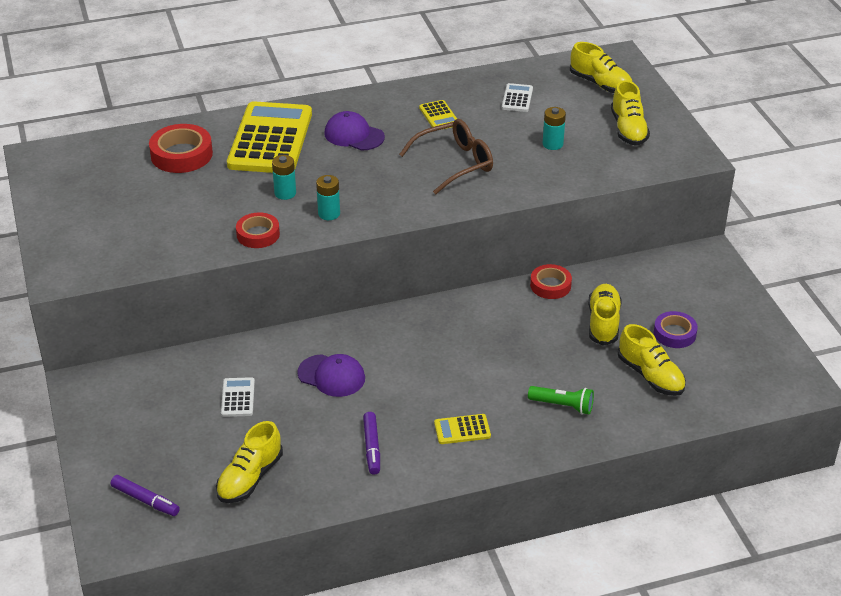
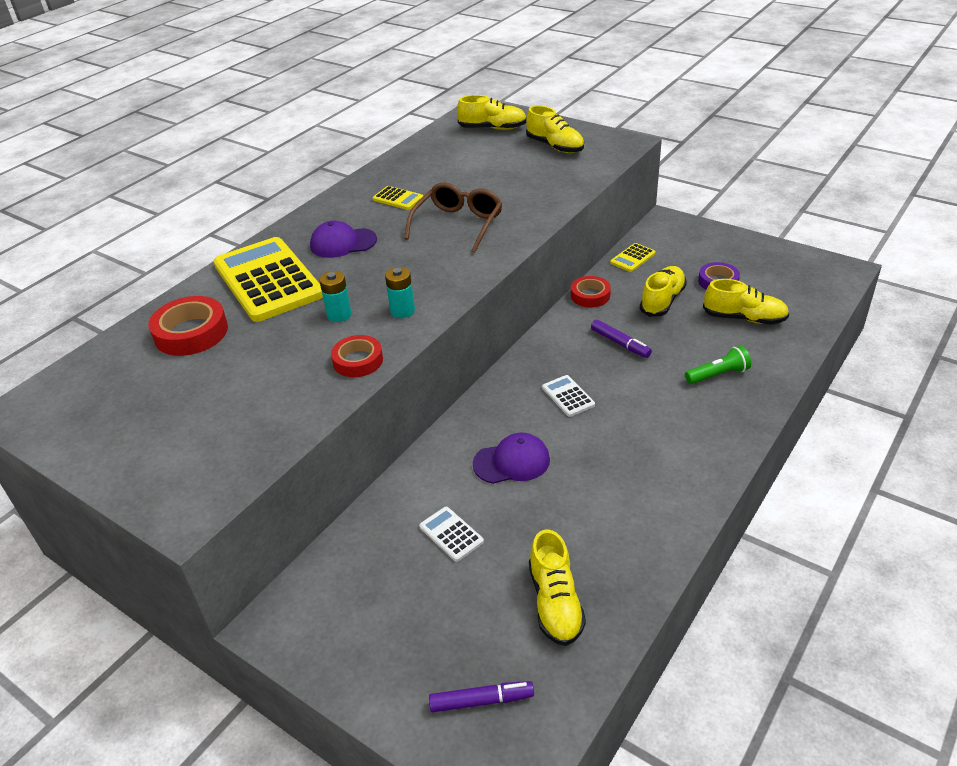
camera: 35 degrees left, 0 degrees up
(372, 447) = (623, 501): purple marker -> purple marker (620, 343)
(462, 430) = (673, 439): yellow calculator -> yellow calculator (632, 258)
(517, 98) = (443, 162): white calculator -> white calculator (568, 396)
(552, 144) = (515, 178): turquoise battery -> none
(603, 323) = (662, 301): yellow shoe -> yellow shoe turned 60 degrees clockwise

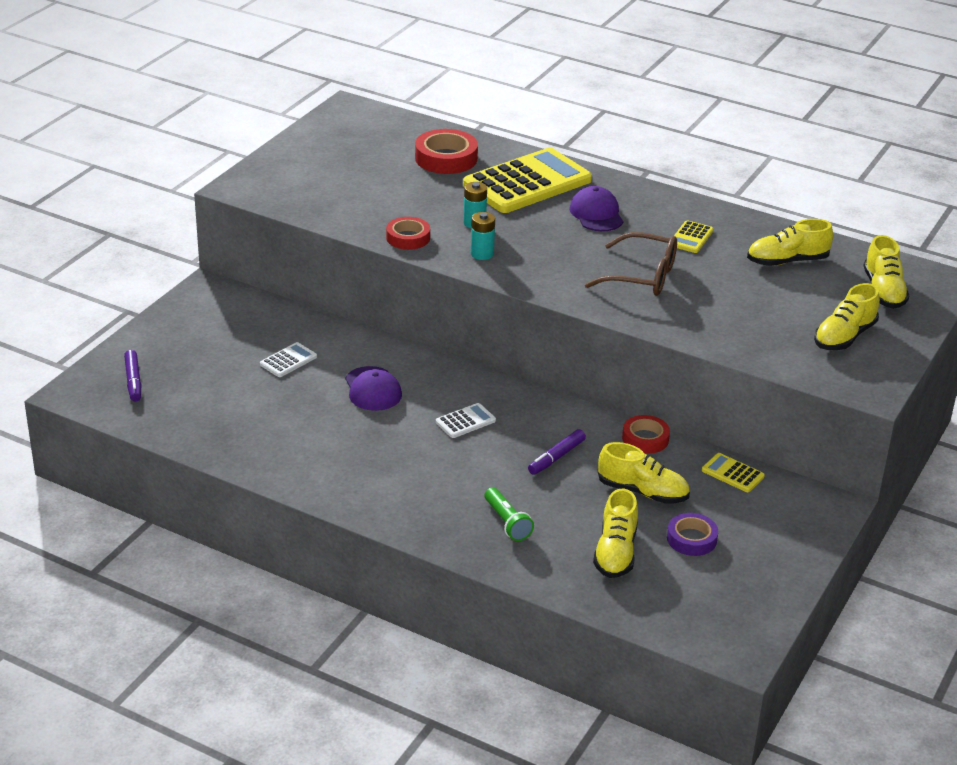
camera: 80 degrees right, 5 degrees down
(555, 603) = (215, 413): yellow shoe -> yellow shoe (787, 261)

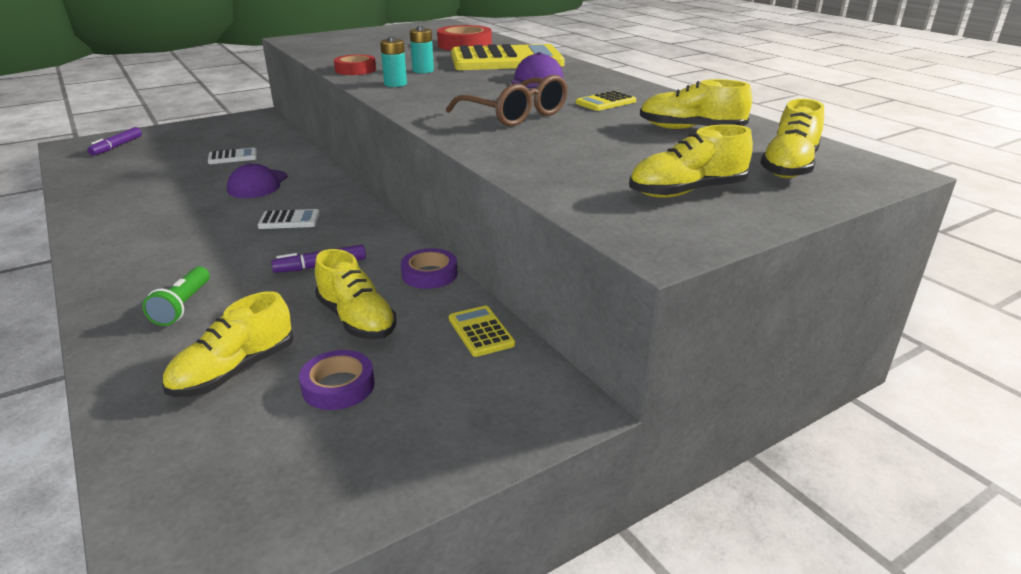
camera: 30 degrees right, 5 degrees down
(645, 439) = (429, 274): red tape -> purple tape

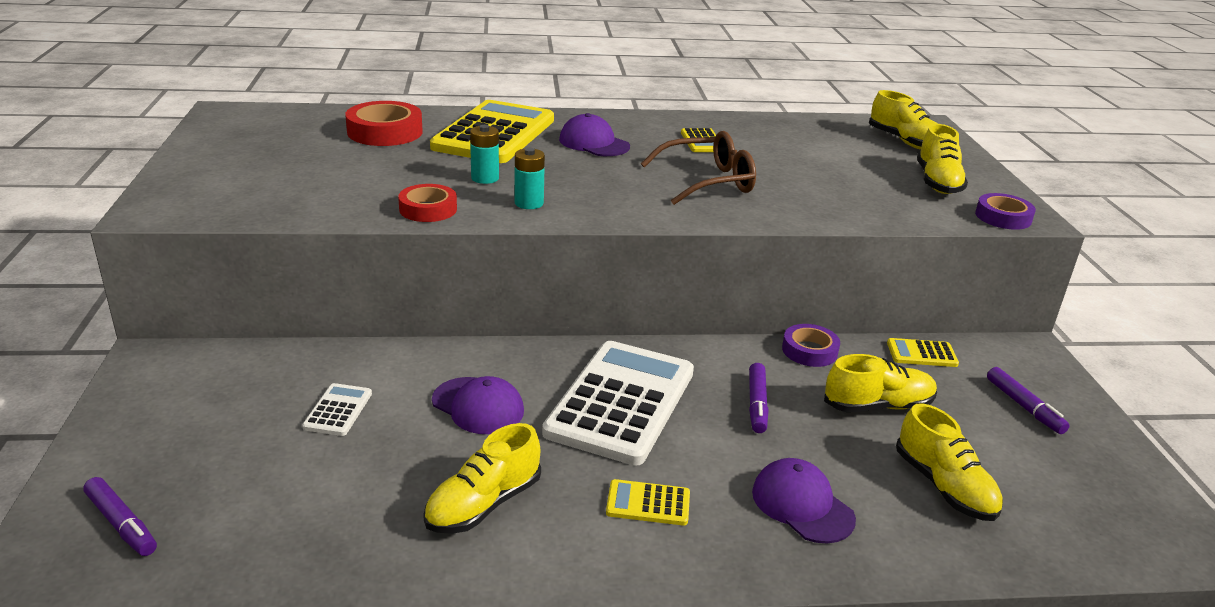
camera: 65 degrees left, 0 degrees up
(167, 251) = (648, 503): none -> yellow calculator
(183, 306) = (802, 505): green flashlight -> purple cap
(289, 220) = (621, 402): white calculator -> white calculator, size x2.40
(338, 386) = (983, 436): purple tape -> purple tape (1003, 217)
(420, 410) = (1024, 407): none -> purple marker
(690, 129) = (803, 139): yellow shoe -> yellow shoe (483, 504)

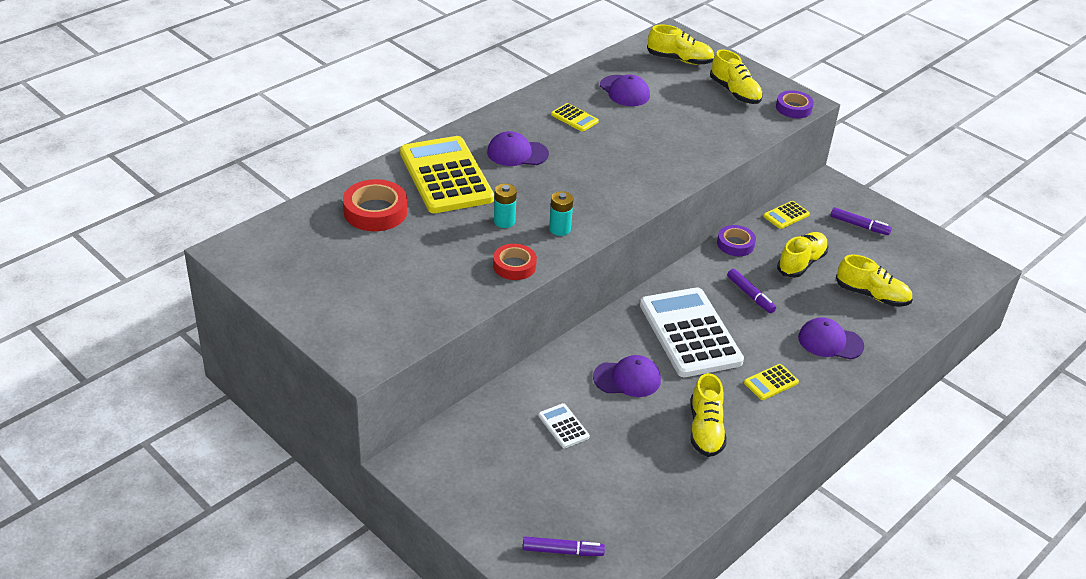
camera: 40 degrees left, 10 degrees up
(708, 181) = (625, 156): brown glasses -> none
(795, 142) = (624, 91): none -> purple cap

